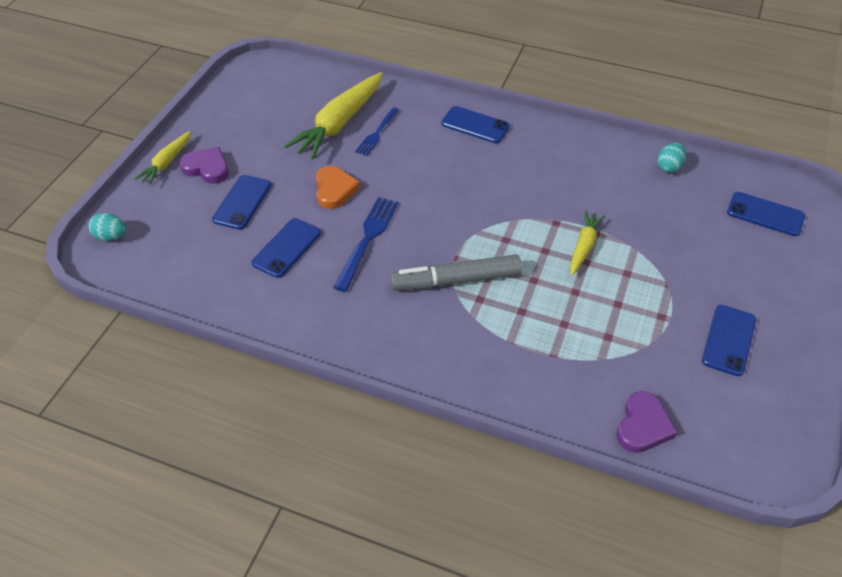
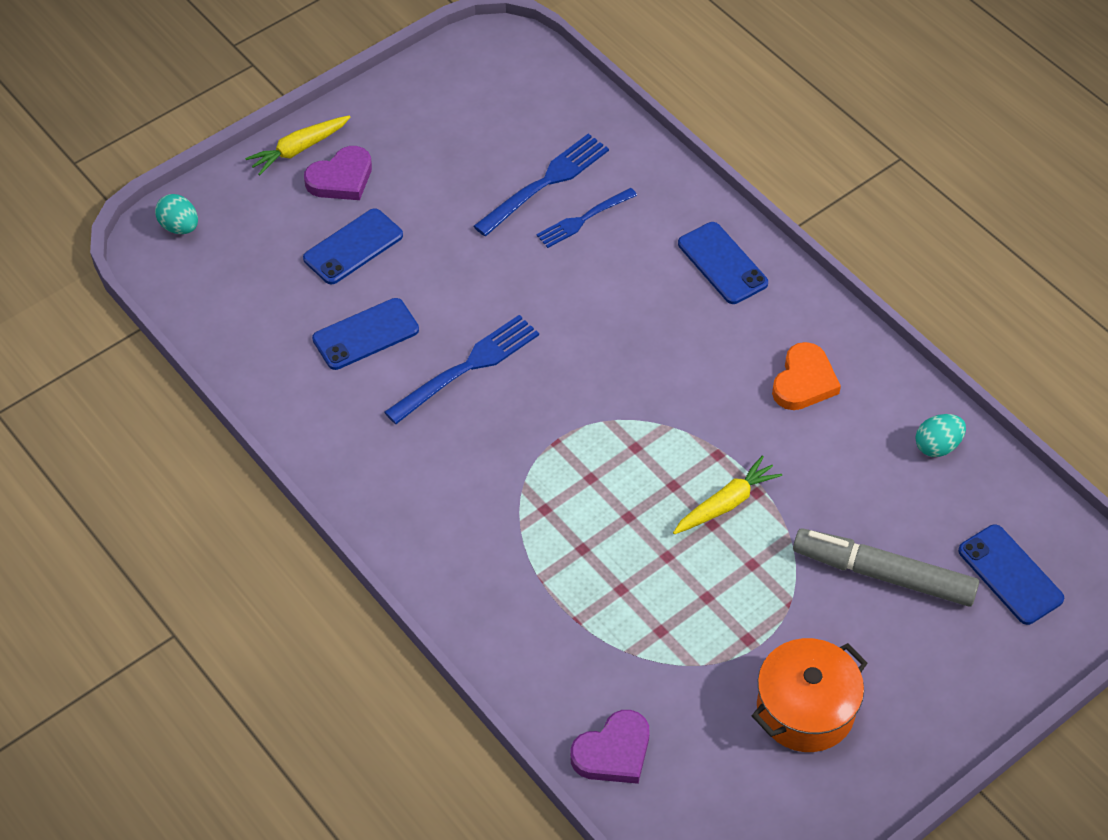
camera: 30 degrees right, 5 degrees up
(207, 168) = (341, 178): purple heart -> purple heart turned 90 degrees clockwise
(334, 190) = (474, 279): orange heart -> orange heart (804, 381)
(339, 124) = (545, 183): yellow carrot -> blue fork
(456, 280) = (534, 471): grey marker -> grey marker (883, 574)
(729, 340) = (805, 709): blue phone -> orange pot

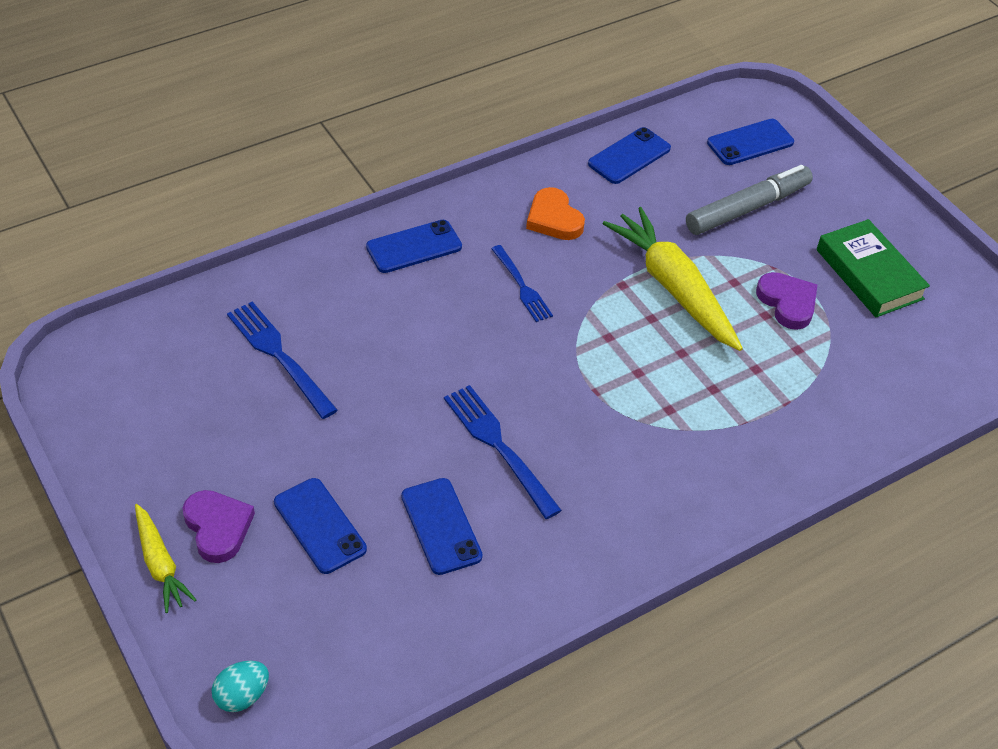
camera: 85 degrees left, 5 degrees down
(584, 219) = (335, 334): blue fork -> blue fork (522, 286)
(613, 752) = (914, 397): purple heart -> purple heart (787, 303)
(726, 503) = (673, 287): yellow carrot -> yellow carrot, size x1.85
(804, 381) = (554, 219): orange heart -> orange heart turned 150 degrees counterclockwise
(805, 709) = (869, 274): orange pot -> green book
(883, 574) = (747, 208): grey marker -> grey marker turned 150 degrees counterclockwise
(937, 446) = (629, 156): turquoise egg -> blue phone

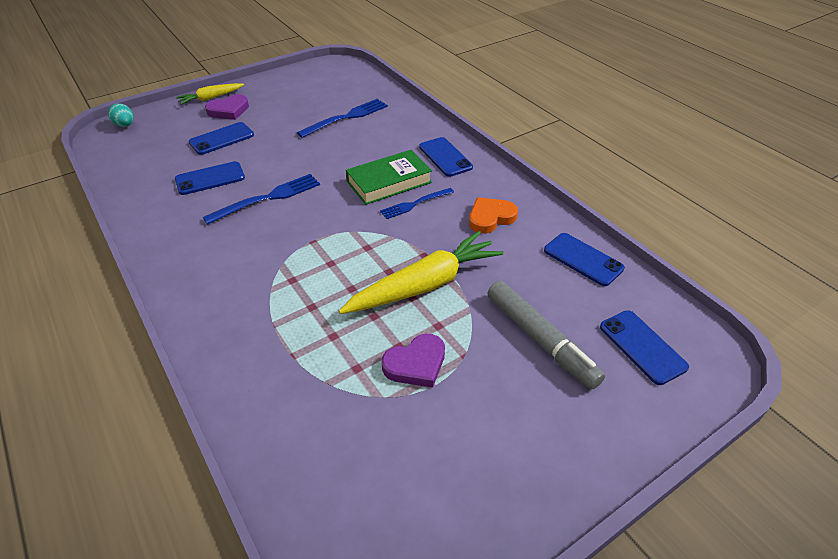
camera: 90 degrees right, 5 degrees down
(869, 274) = (467, 440): green book -> green book (389, 182)

